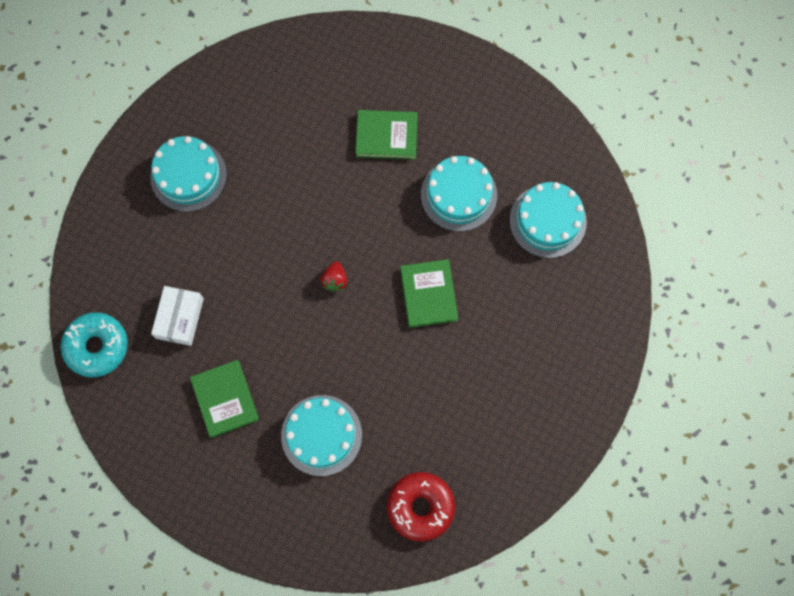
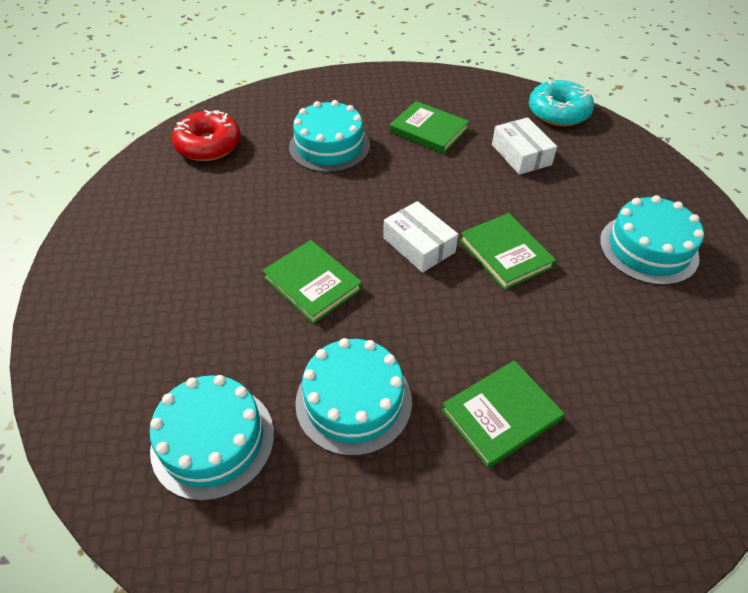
camera: 145 degrees right, 25 degrees down
(284, 234) = (505, 253): none -> green book
(335, 280) = (419, 245): red strawberry -> white box

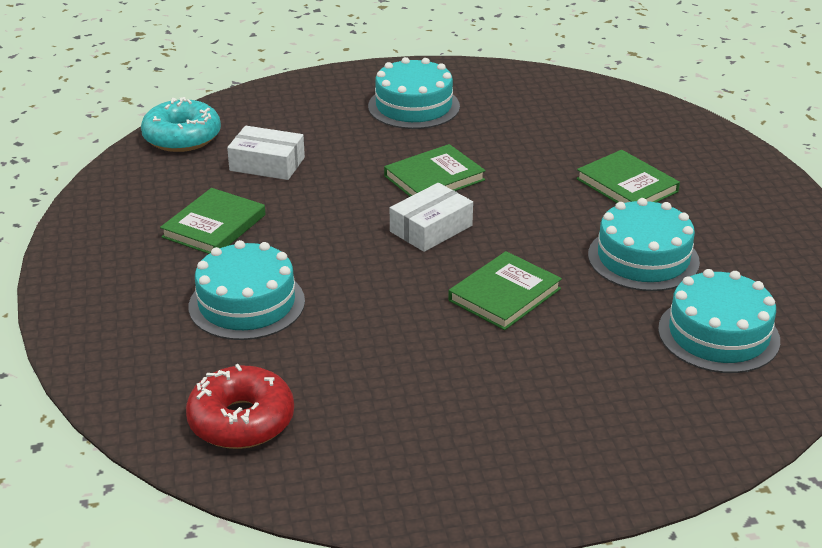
camera: 95 degrees left, 15 degrees down
(521, 154) = (267, 164): white box -> white box turned 45 degrees clockwise

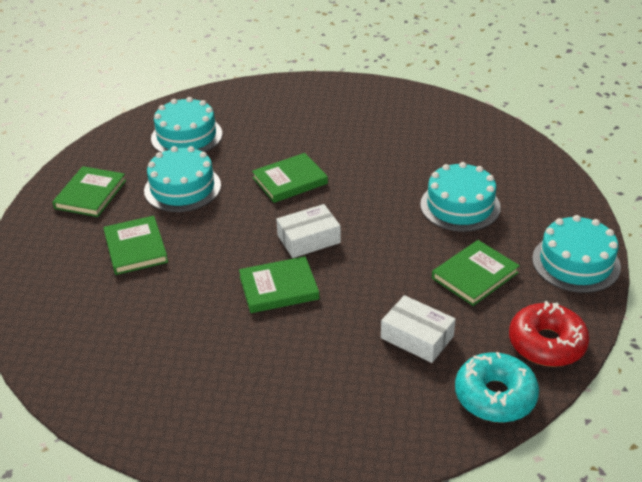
camera: 160 degrees left, 5 degrees up
(241, 420) = (474, 140): red donut -> red donut (547, 343)
(413, 106) = (245, 389): turquoise cake -> turquoise cake (576, 262)
(751, 229) = (90, 194): none -> green book

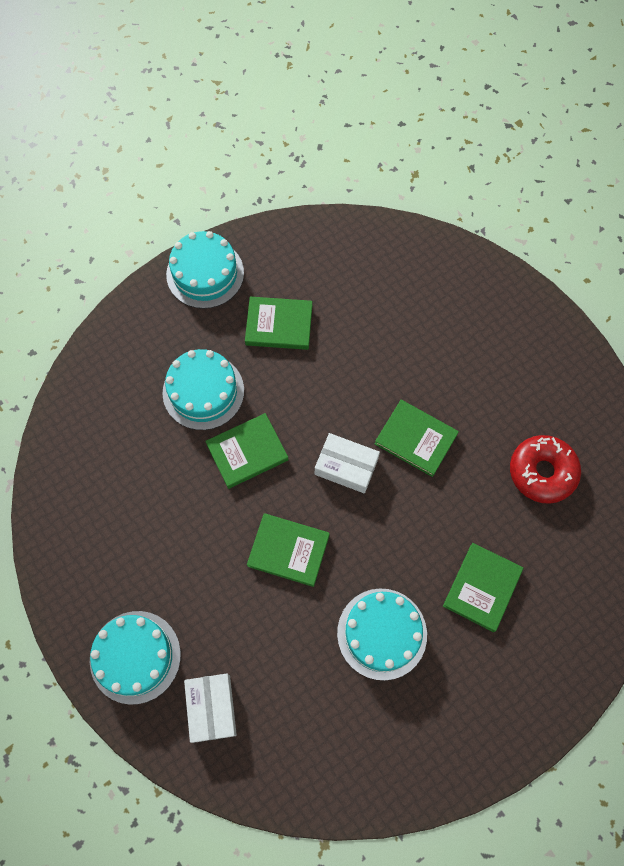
camera: 135 degrees left, 30 degrees up
(90, 194) = (466, 707): green book -> green book (247, 452)
(186, 136) = (309, 718): turquoise cake -> turquoise cake (135, 657)
(417, 337) = (374, 316): white box -> white box (211, 708)
(495, 396) = (379, 242): turquoise donut -> none
(547, 343) = (306, 243): red donut -> red donut (542, 472)

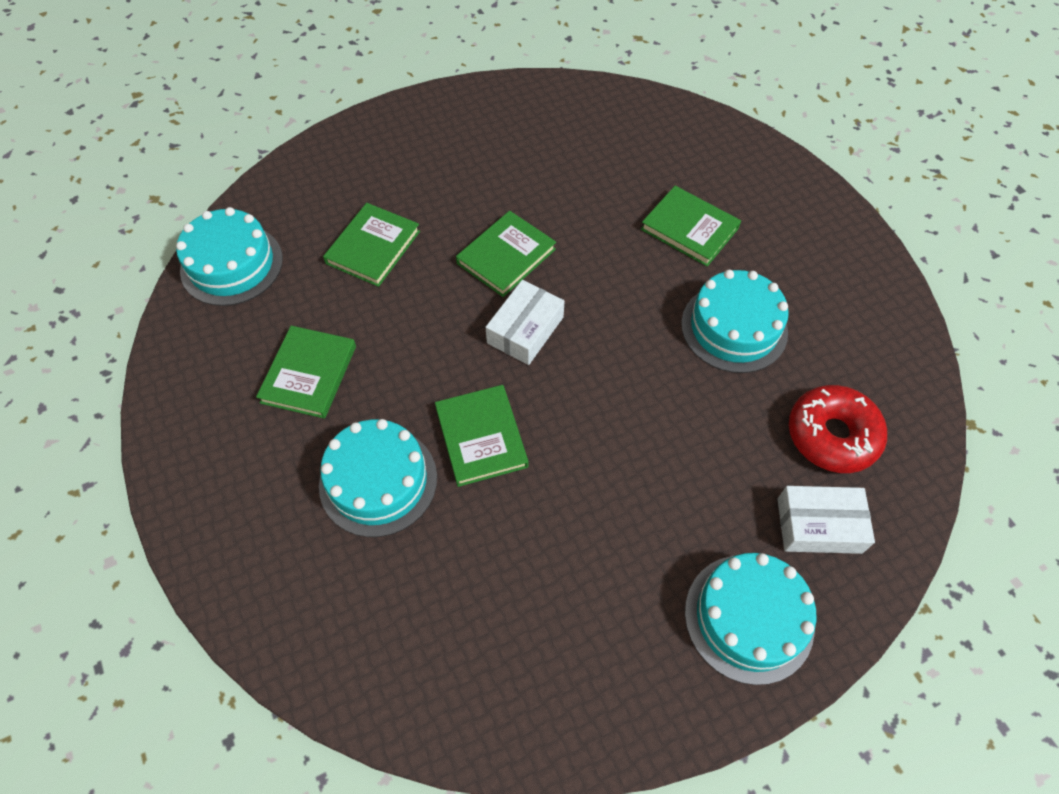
camera: 80 degrees left, 10 degrees down
(205, 273) = (193, 455): turquoise cake -> turquoise cake (232, 264)
(288, 550) = (623, 408): green book -> green book (373, 247)
(542, 472) = (569, 156): red donut -> red donut (832, 435)

